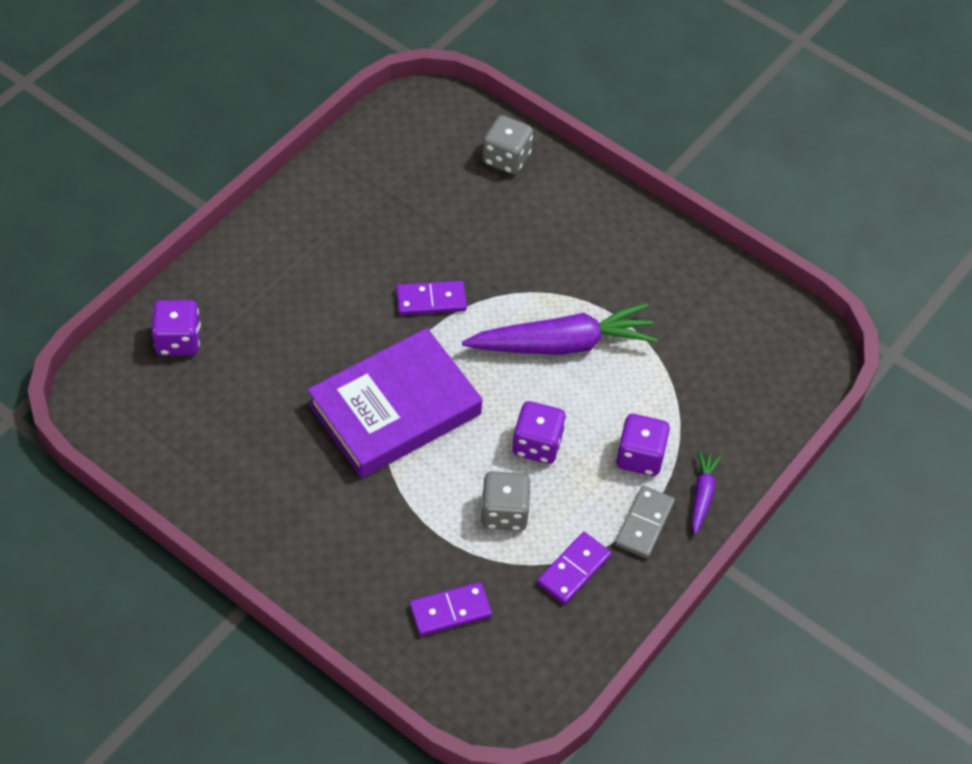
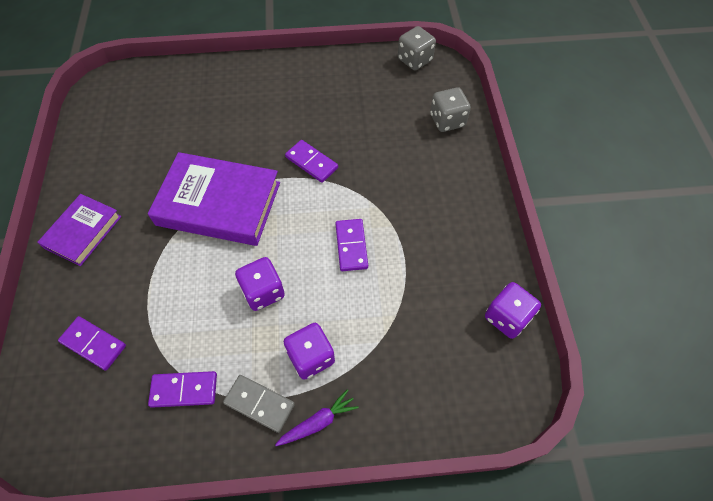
camera: 50 degrees right, 5 degrees up
(178, 340) = (173, 87): purple dice -> purple dice (507, 317)
(299, 544) = (83, 232): none -> purple book
(504, 513) = (194, 315): grey dice -> grey dice (414, 60)
(562, 344) = (351, 246): purple carrot -> purple domino
(644, 523) = (259, 403): grey domino -> grey domino turned 45 degrees clockwise

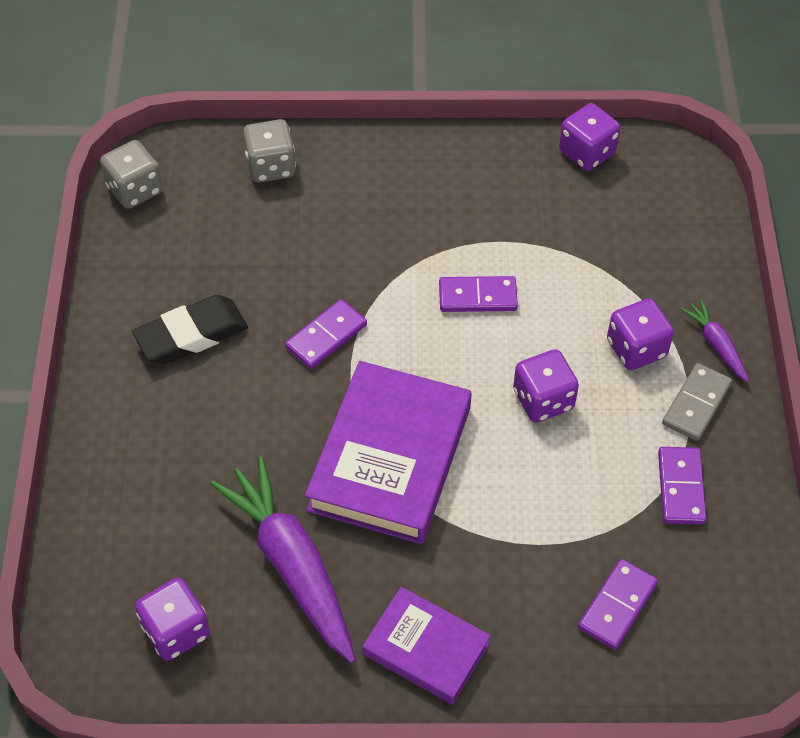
camera: 85 degrees left, 5 degrees down
(115, 116) = (176, 631): none -> purple dice
(149, 161) = (292, 565): none -> purple carrot
(308, 98) = (191, 335): none -> black eraser

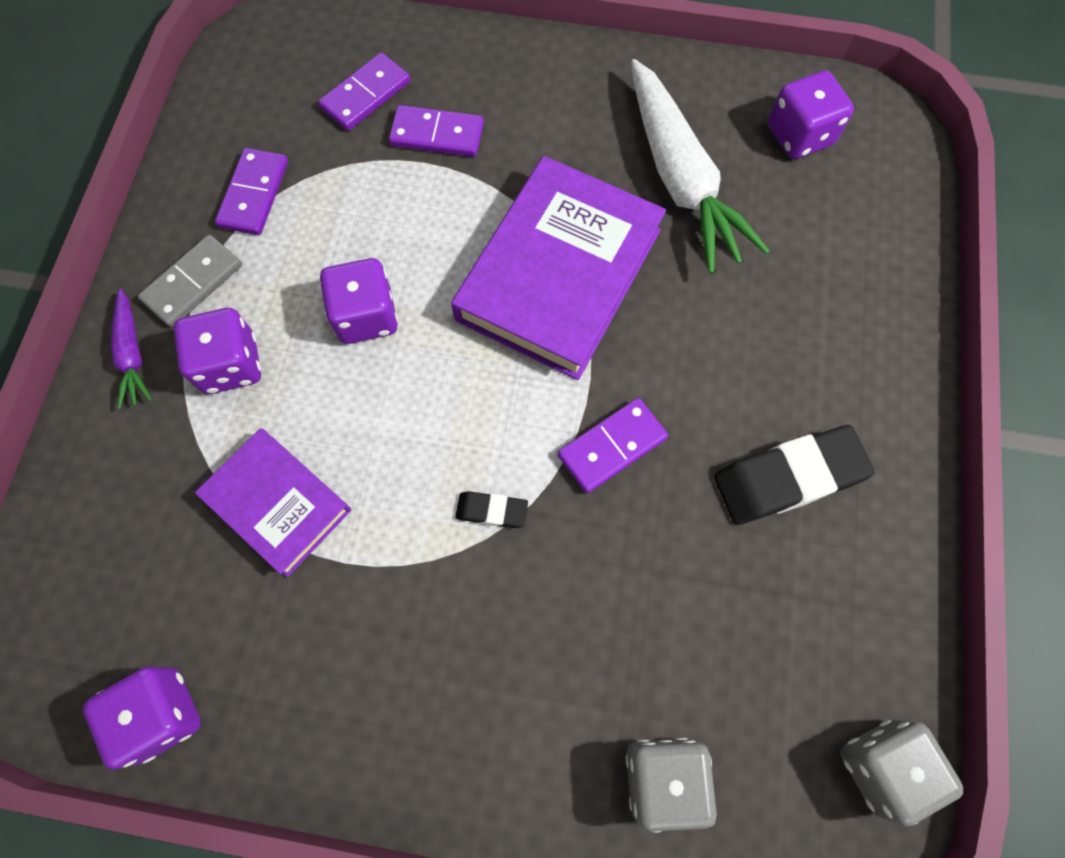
camera: 170 degrees left, 15 degrees up
(292, 565) = (680, 179): purple carrot -> white carrot
(407, 284) = (492, 511): none -> black eraser
(426, 649) = (559, 86): purple book -> purple book (278, 503)
(477, 296) = (403, 474): purple domino -> purple domino (437, 135)

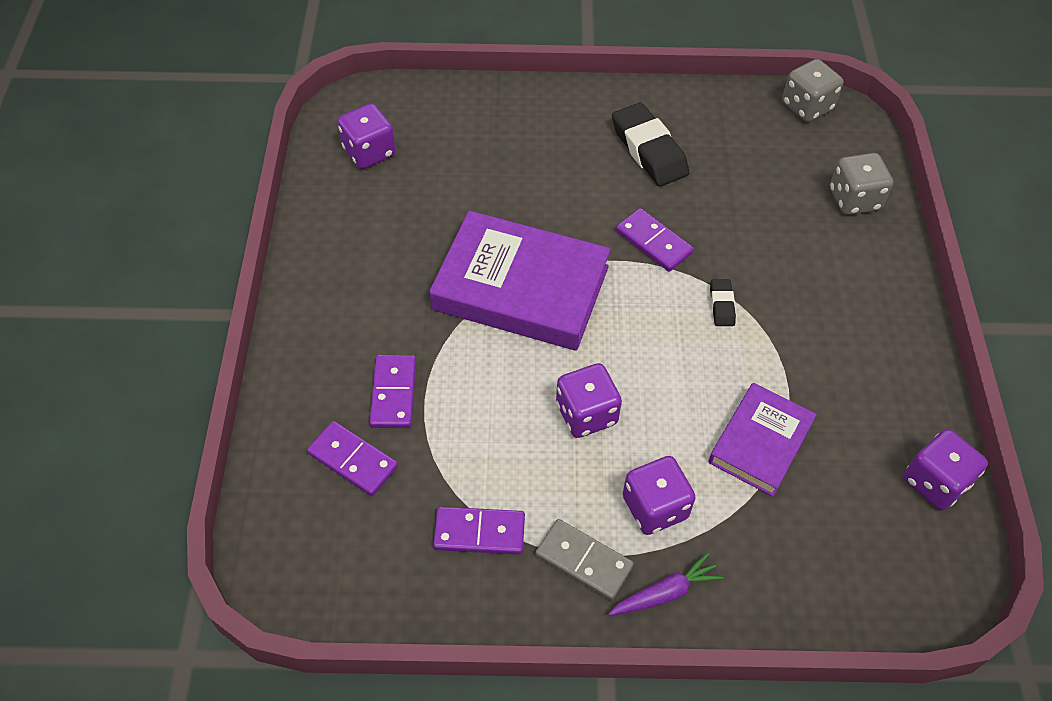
camera: 100 degrees left, 15 degrees down
(680, 179) = (419, 220): white carrot -> none

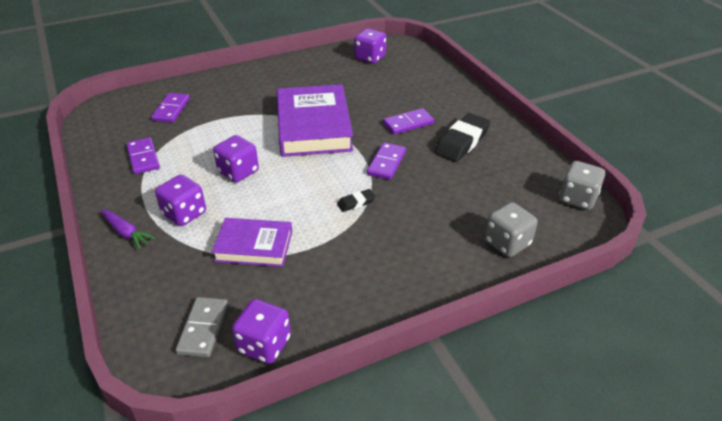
camera: 65 degrees right, 15 degrees down
(394, 393) = (218, 109): purple domino -> purple domino (408, 123)
(584, 561) = (138, 197): grey domino -> grey domino (203, 328)

